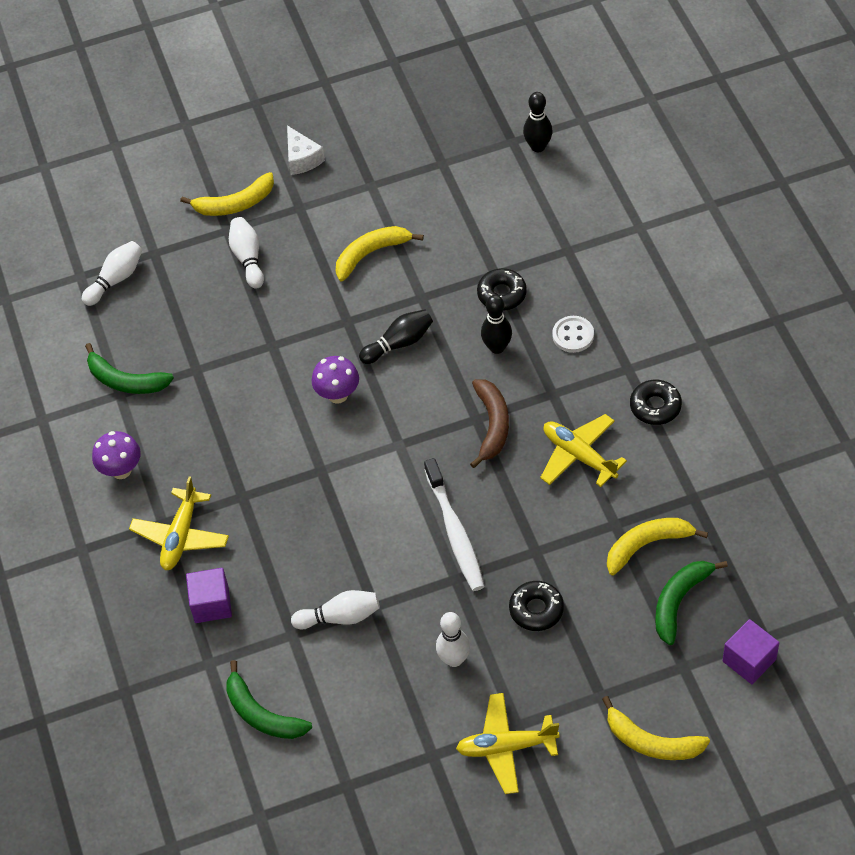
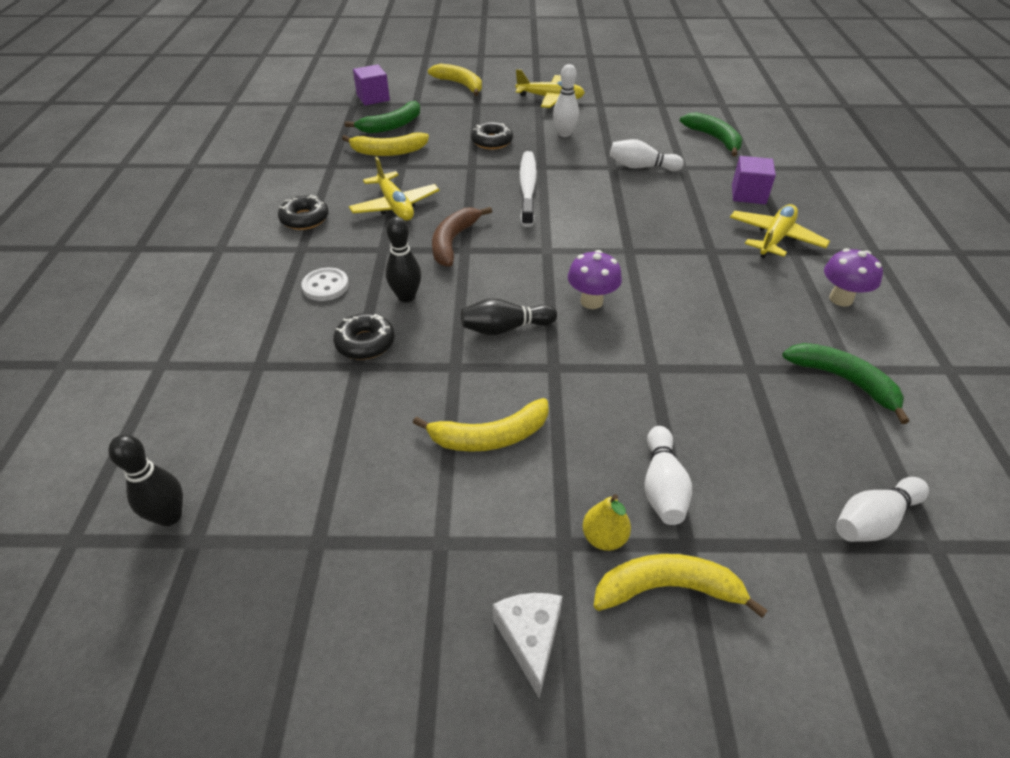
camera: 165 degrees left, 10 degrees down
(277, 218) = (604, 537): none -> yellow pear

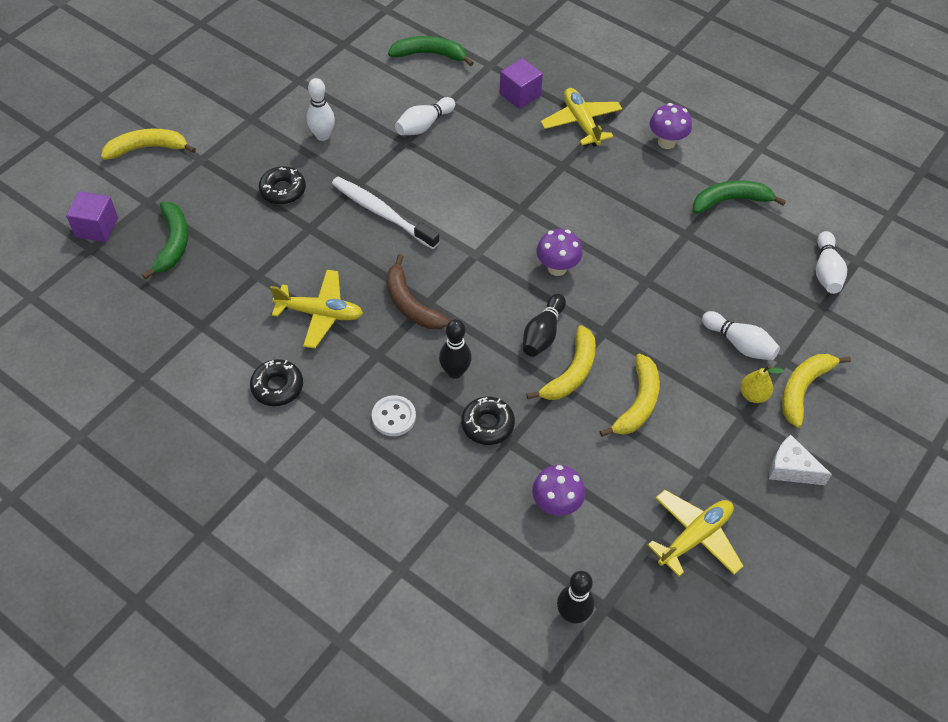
camera: 55 degrees left, 10 degrees up
(305, 435) = (556, 505): none -> purple mushroom
(388, 152) = (221, 271): yellow banana -> yellow banana (571, 373)
(550, 98) = (250, 104): yellow plane -> yellow plane (694, 537)

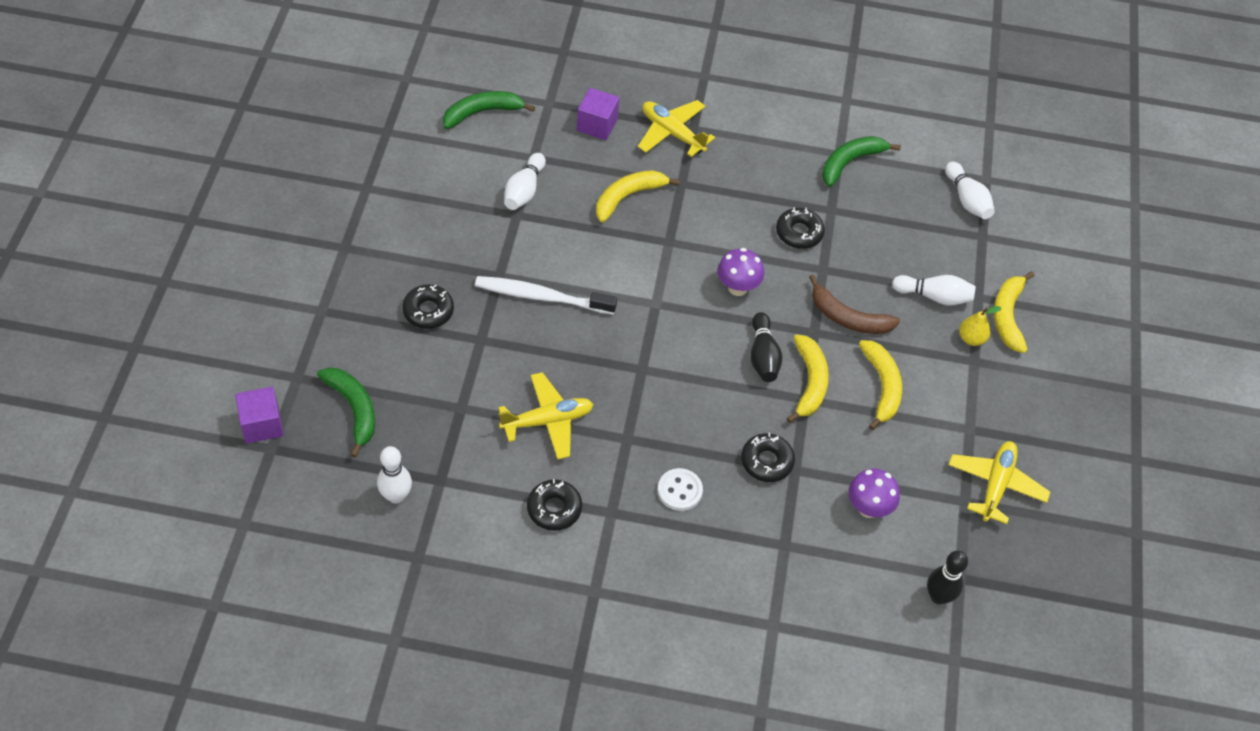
camera: 30 degrees left, 0 degrees up
(147, 148) = (256, 320): yellow banana -> yellow banana (628, 197)
(322, 136) = (430, 238): white bowling pin -> white bowling pin (396, 496)
(410, 304) = (626, 376): brown banana -> brown banana (848, 317)
(455, 372) = (707, 425): black bowling pin -> none
(643, 243) = (799, 233): none -> black donut
(666, 142) = (761, 125): purple mushroom -> none
(791, 469) = (1037, 391): white cheese -> none

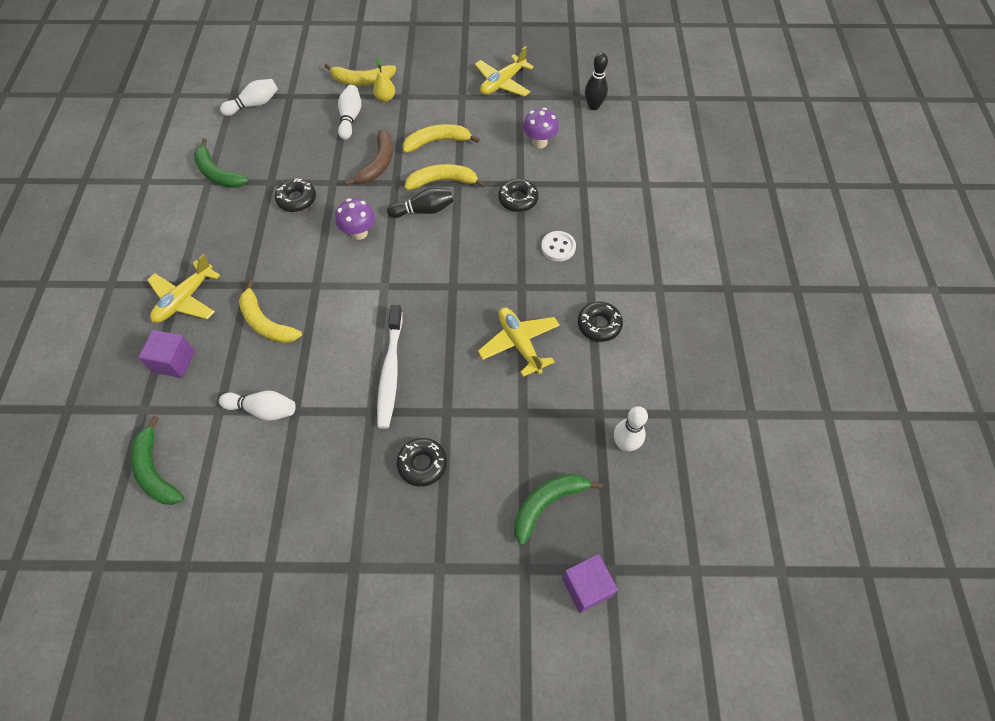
camera: 95 degrees left, 5 degrees up
(995, 485) = (503, 83): yellow plane -> yellow plane turned 60 degrees counterclockwise

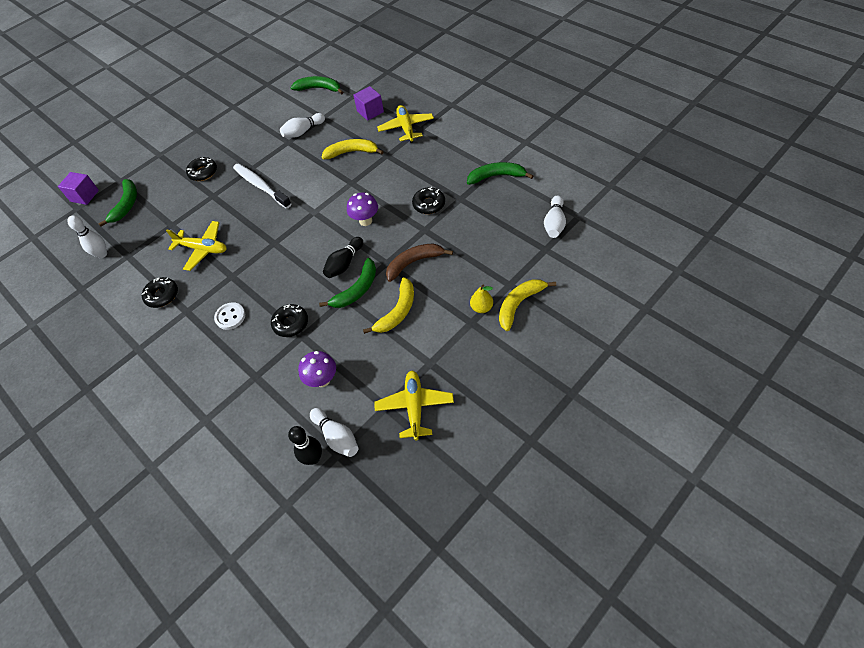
camera: 140 degrees right, 5 degrees down
(350, 118) = (480, 272): white bowling pin -> white bowling pin (337, 437)
(378, 164) = (414, 263): brown banana -> brown banana turned 90 degrees clockwise
(442, 181) = (357, 290): yellow banana -> green banana

